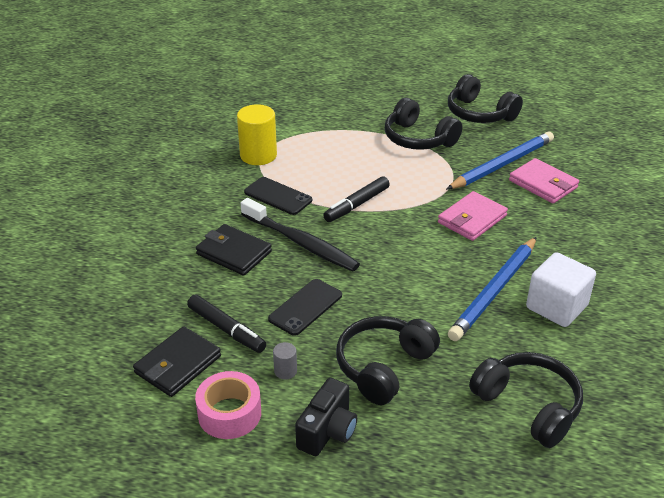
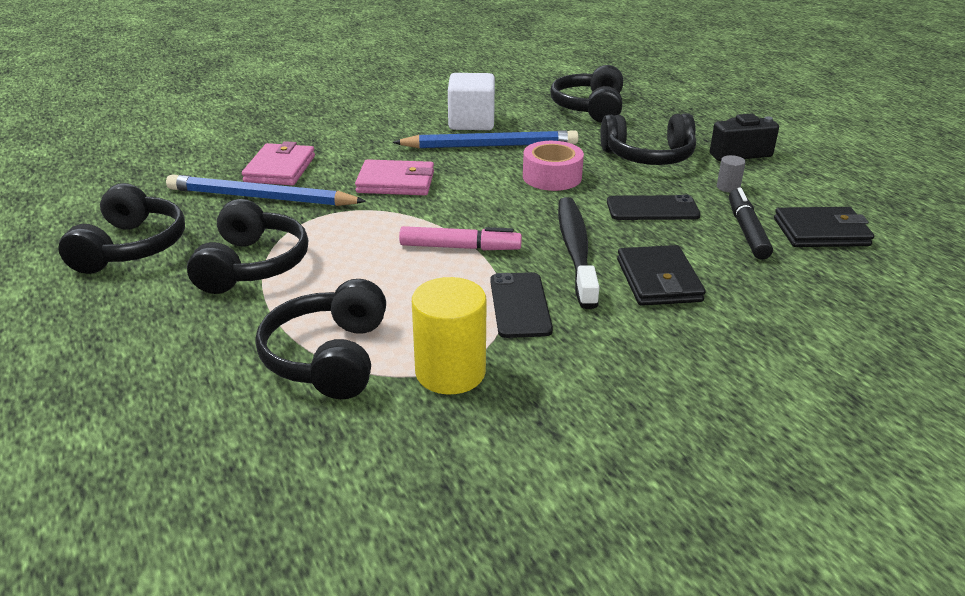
camera: 130 degrees left, 5 degrees down
(229, 413) = (804, 190): pink tape -> pink tape (552, 177)
(310, 133) = (328, 357): none -> black headphones
(357, 205) = (460, 247): black marker -> pink marker

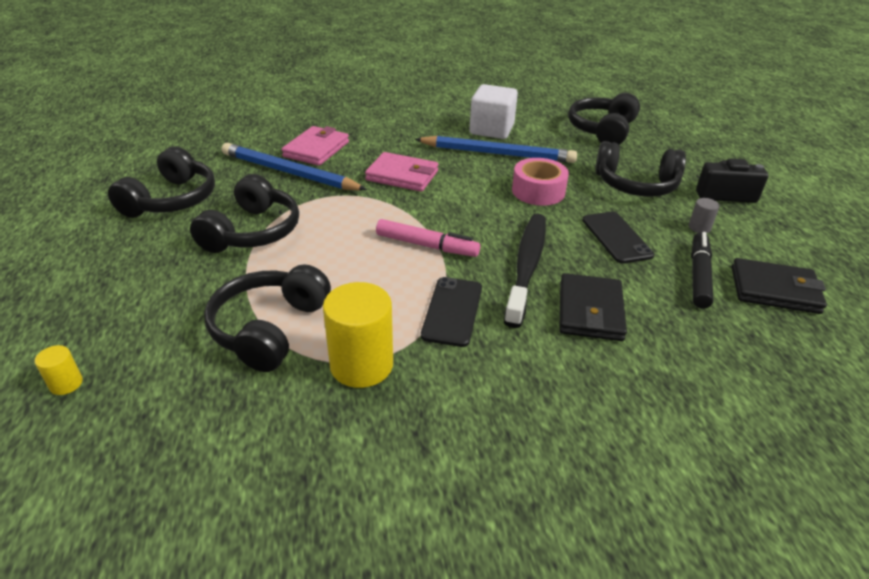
camera: 15 degrees right, 5 degrees up
(116, 456) = (66, 384): none -> yellow cylinder
(652, 209) = (616, 237): black phone -> black phone turned 60 degrees clockwise

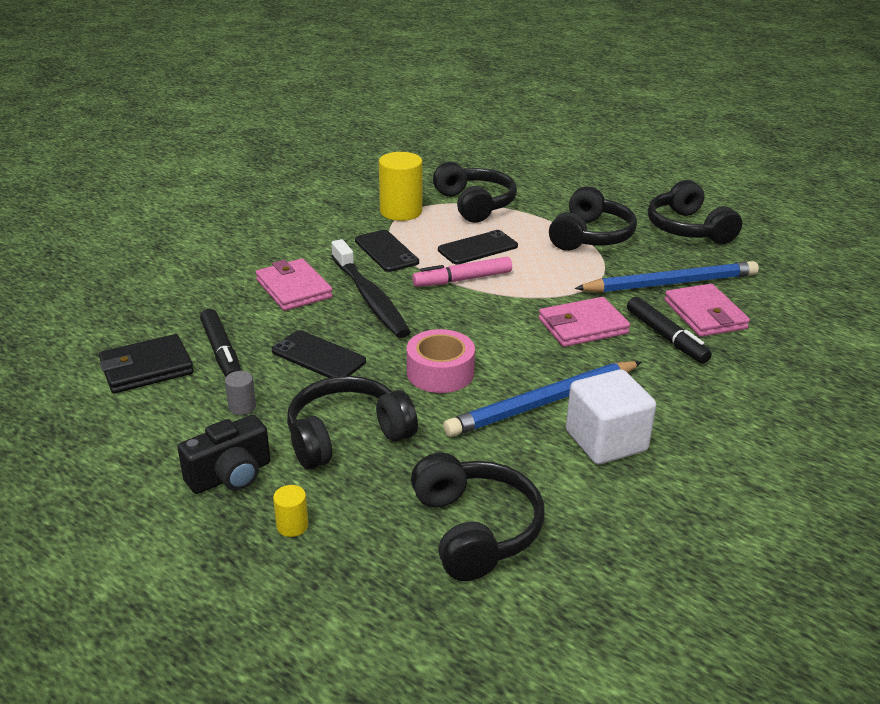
camera: 140 degrees right, 5 degrees down
(66, 384) = (520, 158): yellow cylinder -> yellow cylinder (292, 526)
(253, 232) = (590, 236): black headphones -> black headphones turned 135 degrees counterclockwise
(364, 269) = (477, 248): none -> black phone
(366, 150) = (666, 337): none -> black marker
(590, 311) = (294, 289): black wallet -> pink wallet

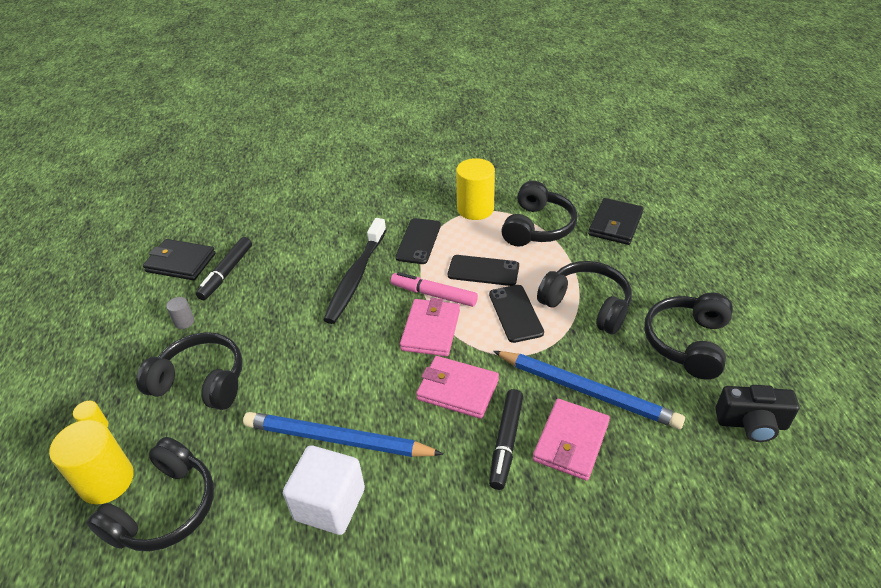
camera: 45 degrees right, 10 degrees up
(230, 476) = (118, 368): black camera -> black camera (751, 424)
(294, 289) = (324, 244): pink wallet -> pink wallet (430, 330)
(318, 356) = (267, 308): black phone -> black phone (515, 313)
(380, 550) = (107, 481): none -> yellow cylinder
(440, 372) = (313, 367): pink tape -> none
(532, 181) = (615, 224): none -> black wallet
(590, 236) = (587, 305): black headphones -> black headphones turned 120 degrees counterclockwise

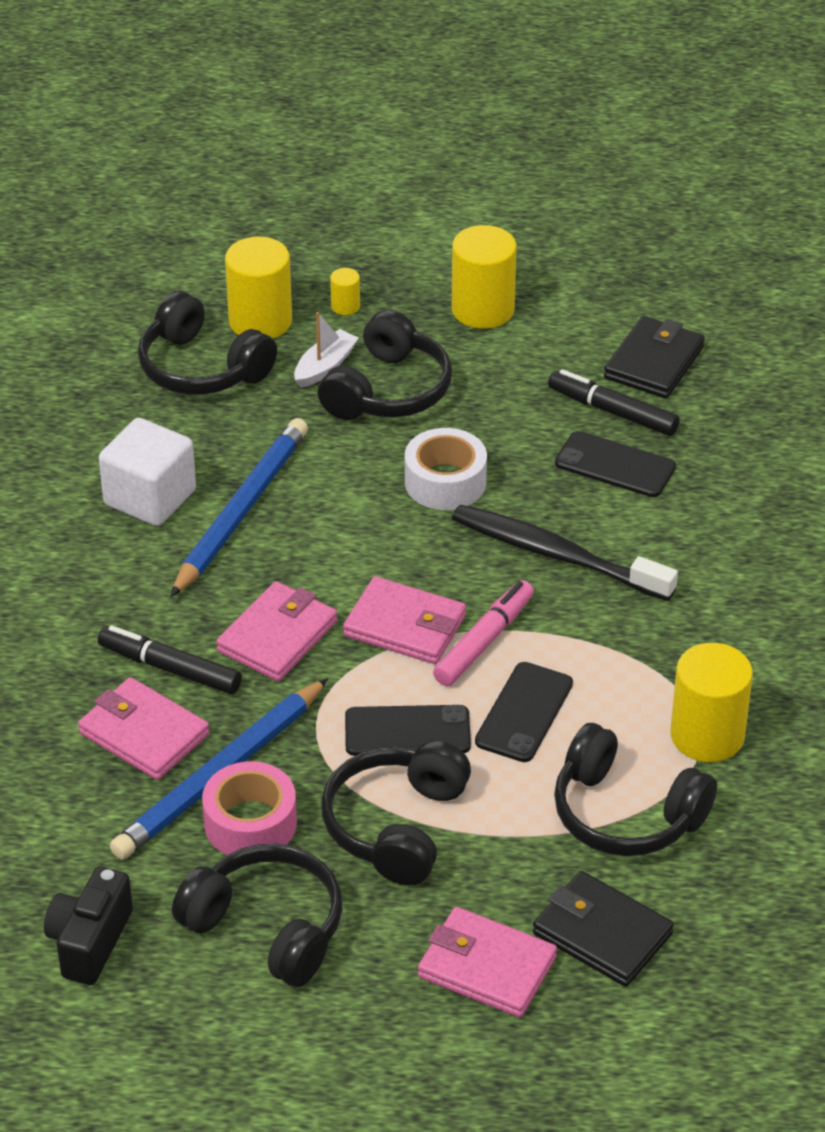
camera: 100 degrees right, 0 degrees up
(114, 347) = (483, 309): none -> yellow cylinder
(170, 424) = (325, 366): none -> white boat
(184, 322) = (513, 371): grey cylinder -> none
(296, 335) = (445, 482): none -> white tape
(418, 241) = (630, 642): black phone -> black phone (615, 465)
(587, 305) = (396, 826): black headphones -> black headphones turned 150 degrees clockwise
(617, 367) = (250, 823): none -> pink tape
(658, 257) = (487, 967): none -> pink wallet

